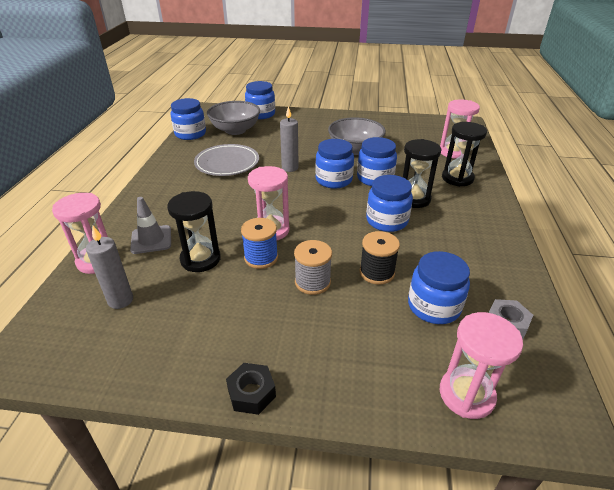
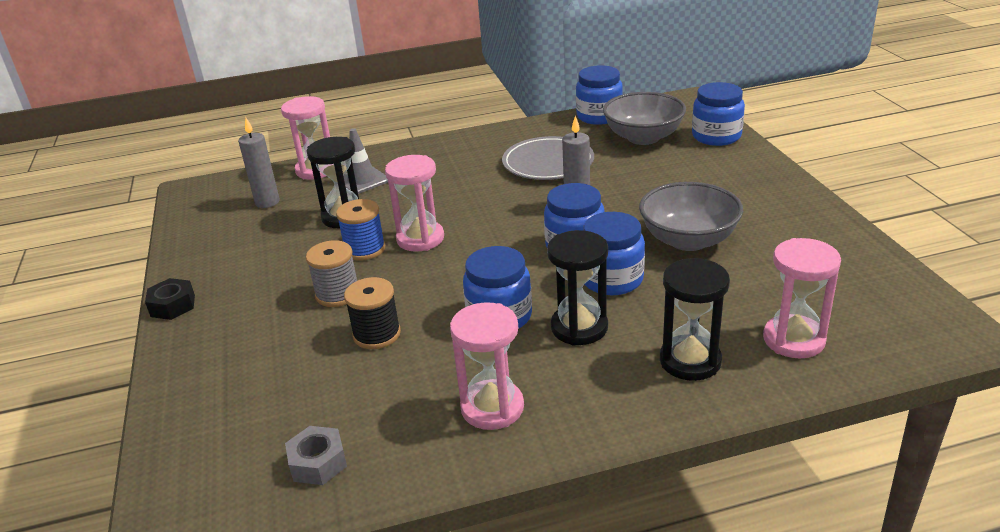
camera: 70 degrees right, 5 degrees down
(434, 306) = (330, 393): blue jar -> none
(466, 394) = (193, 442): pink hourglass -> pink hourglass (492, 408)

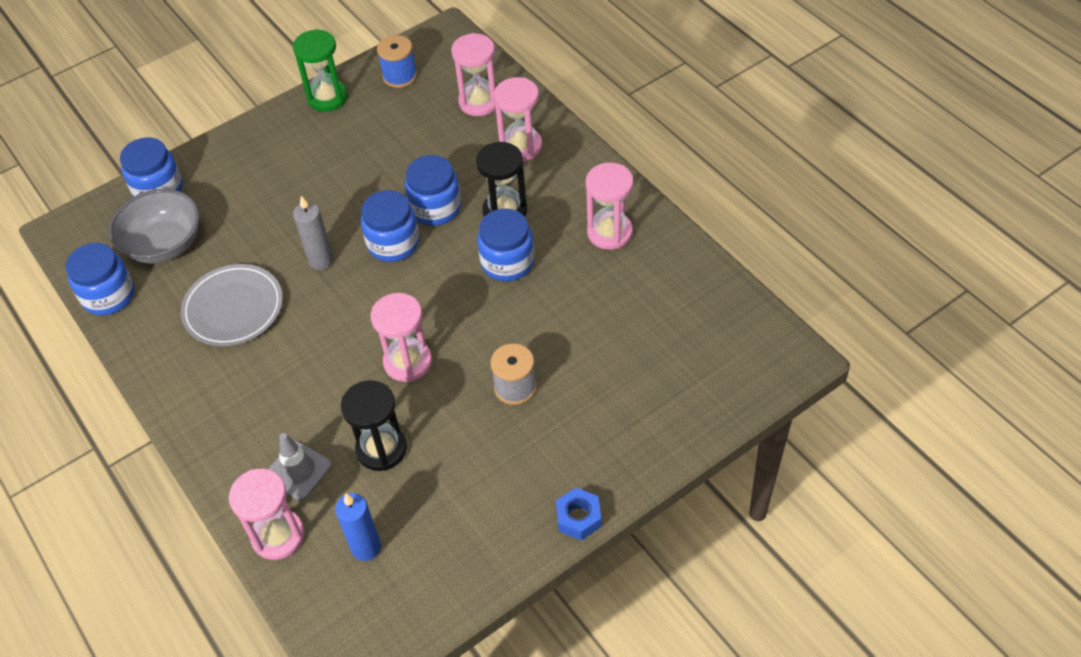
camera: 110 degrees left, 20 degrees up
(173, 306) = (578, 518): black nut -> blue nut
(267, 202) = (366, 547): grey candle -> blue candle
(318, 463) = (701, 305): grey nut -> none
(364, 249) = (438, 400): blue spool -> blue spool (400, 76)
(377, 334) = (559, 333): black spool -> none
(688, 240) = (364, 174): grey bowl -> none
(690, 361) = (521, 146): black hourglass -> pink hourglass
(831, 229) = (327, 97): none -> green hourglass

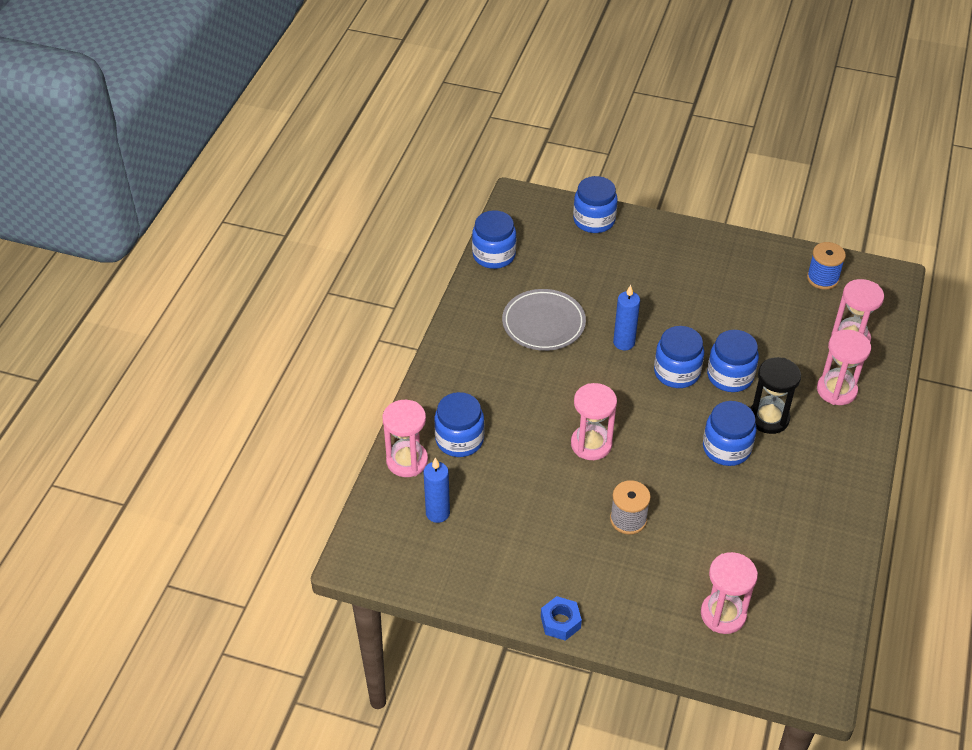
camera: 50 degrees right, 5 degrees down
(164, 245) = (556, 254): grey bowl -> none
(298, 471) = (459, 440): grey traffic cone -> blue jar
(321, 260) = (624, 343): grey candle -> blue candle
(327, 97) = (760, 252): green hourglass -> none
(381, 449) = (513, 474): black hourglass -> none
(609, 232) = (815, 494): pink hourglass -> pink hourglass (723, 614)

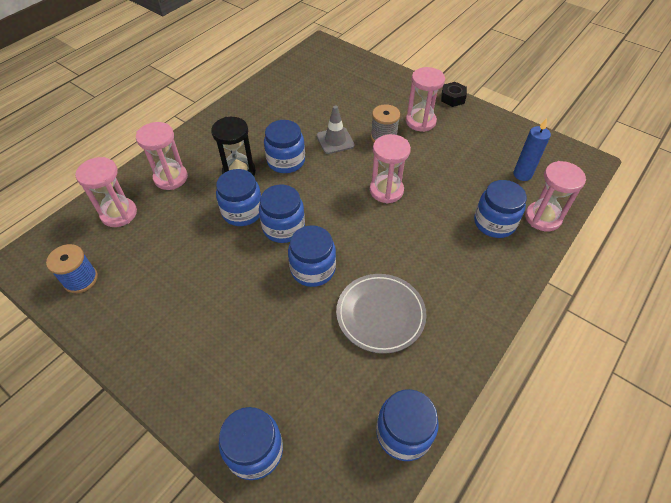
camera: 160 degrees left, 5 degrees up
(560, 622) = (452, 98): blue nut -> black nut
(624, 343) = (313, 269): blue candle -> blue jar
(686, 495) = (335, 140): none -> grey traffic cone
(723, 614) = (352, 80): pink hourglass -> pink hourglass (420, 121)

